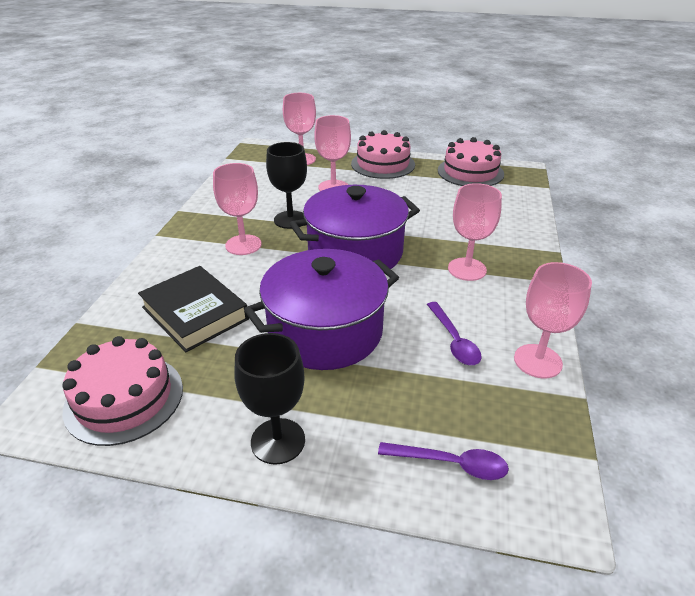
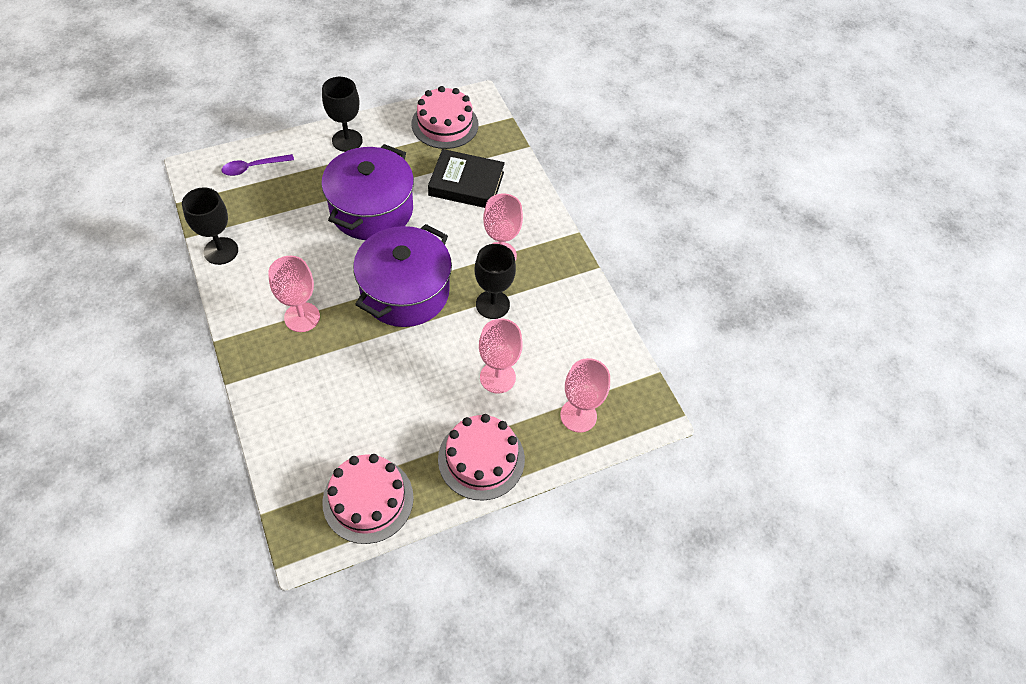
camera: 140 degrees right, 20 degrees up
(454, 340) = (283, 242): purple spoon -> none
(537, 361) = (221, 251): pink goblet -> black goblet

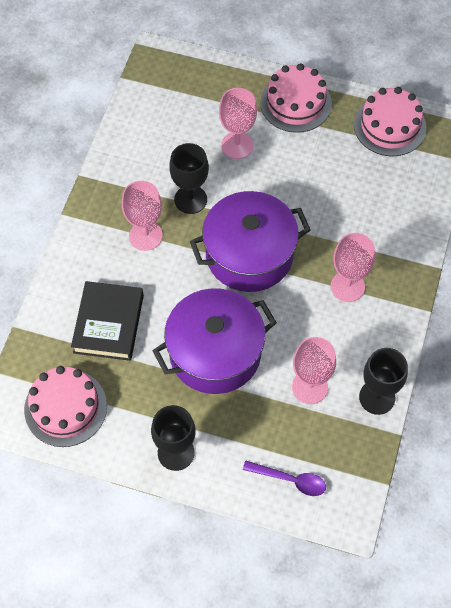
camera: 135 degrees left, 5 degrees up
(466, 183) = (108, 324): black book -> black book turned 45 degrees clockwise
(578, 415) = (206, 87): pink goblet -> pink goblet (309, 387)

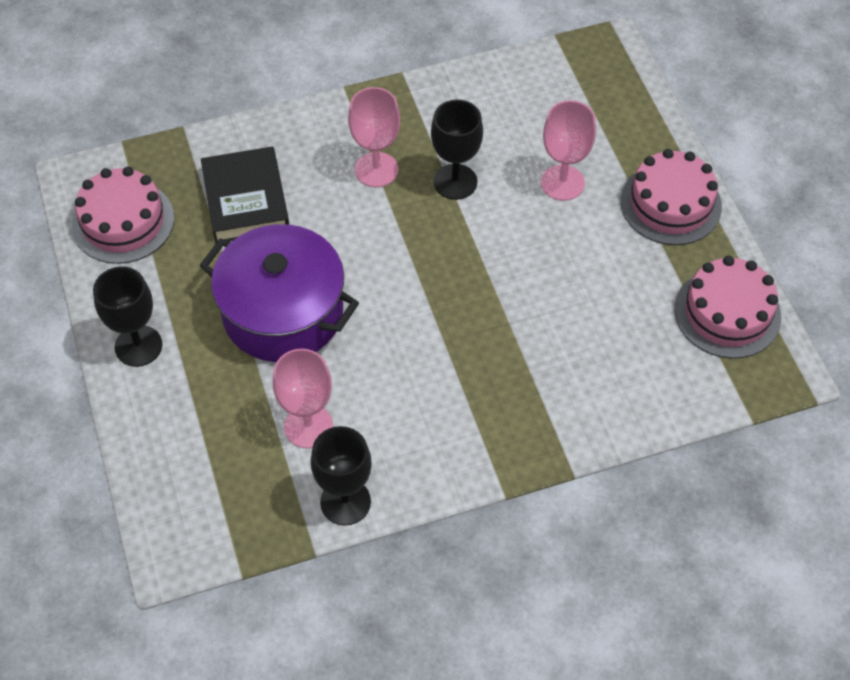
camera: 55 degrees right, 5 degrees down
(108, 324) = (246, 200): black book -> black book turned 75 degrees counterclockwise
(249, 255) = (431, 274): purple pot -> none
(290, 480) = (179, 472): purple spoon -> none
(347, 286) = (468, 391): pink goblet -> none

